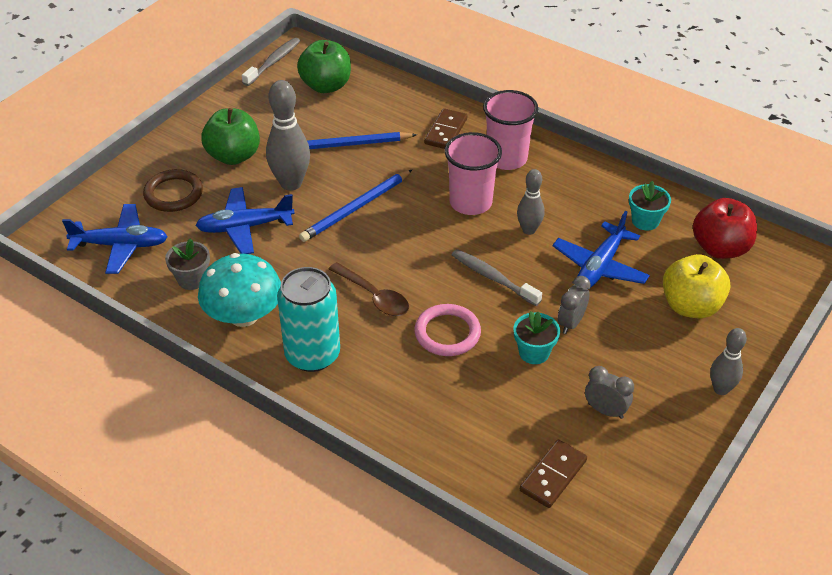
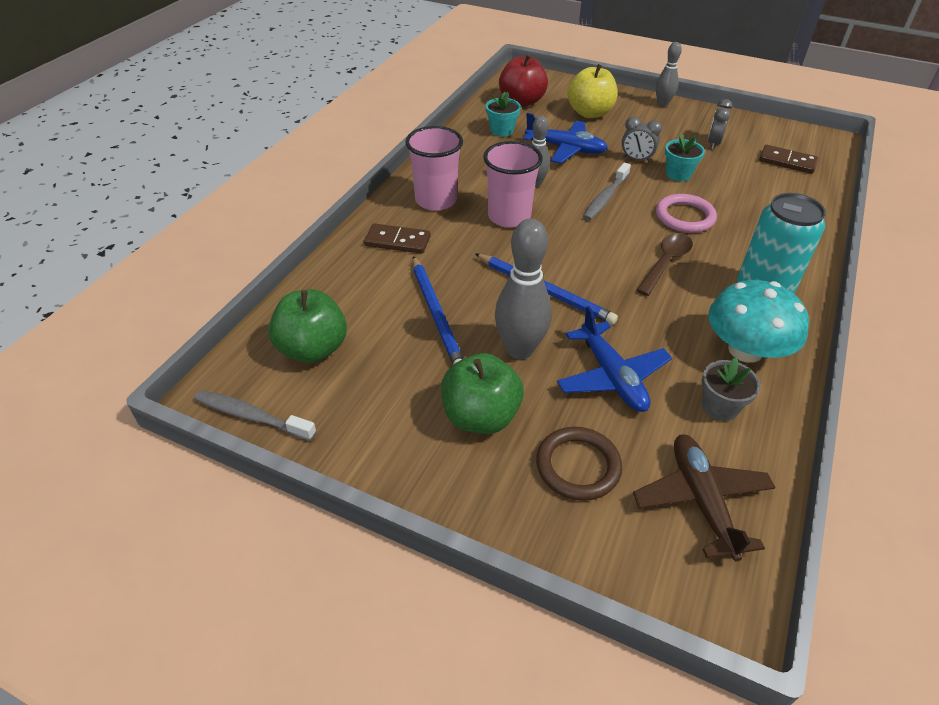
camera: 100 degrees left, 0 degrees up
(121, 245) = (701, 500): blue plane -> brown plane

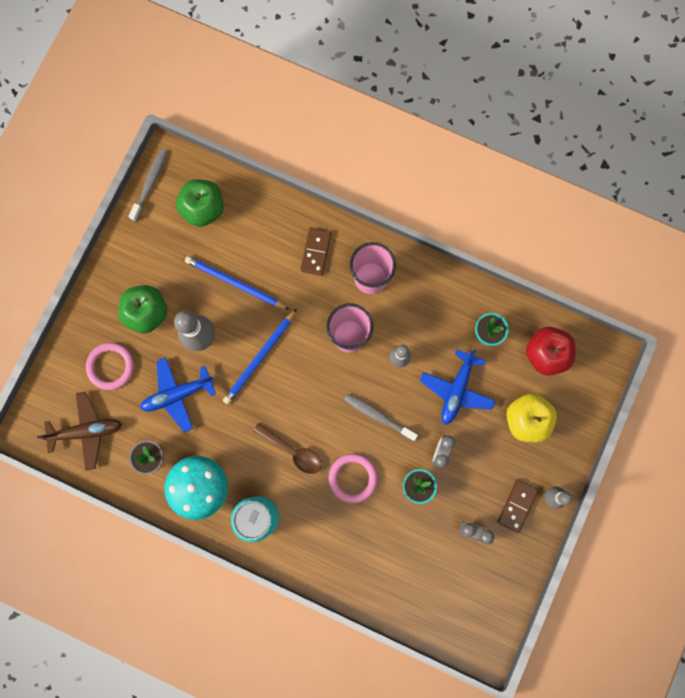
camera: 90 degrees right, 35 degrees up
(436, 314) = (235, 284): blue pencil -> blue pencil turned 45 degrees clockwise
(578, 466) = (110, 366): brown ring -> pink ring
(787, 162) = (442, 593): brown domino -> brown domino (517, 505)

